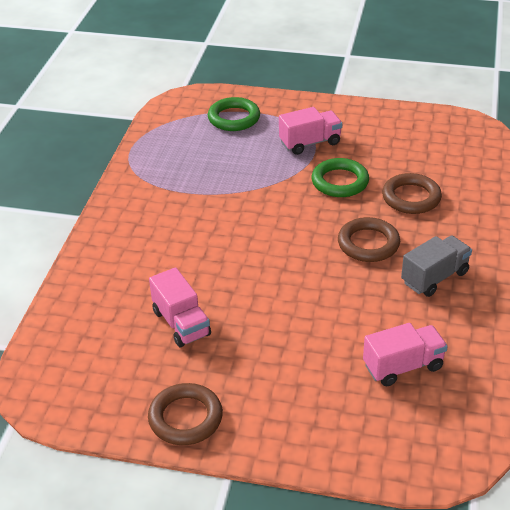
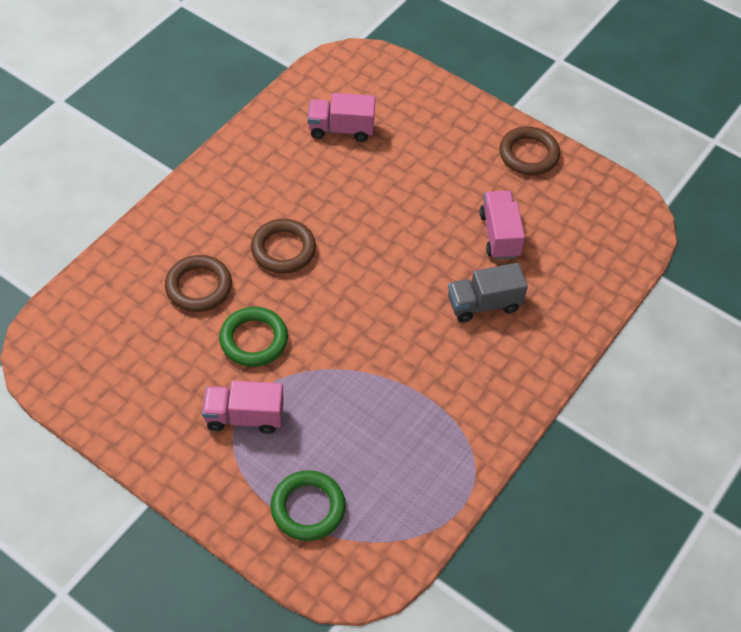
camera: 160 degrees left, 15 degrees up
(434, 277) = (253, 191): grey truck -> grey truck (483, 304)

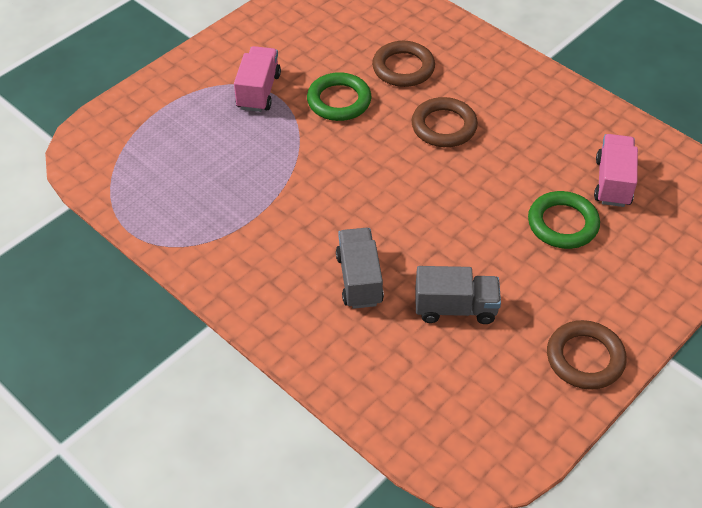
camera: 100 degrees right, 5 degrees down
(308, 508) = (159, 126): green ring -> green ring (562, 224)
(499, 235) = (455, 308): pink truck -> grey truck

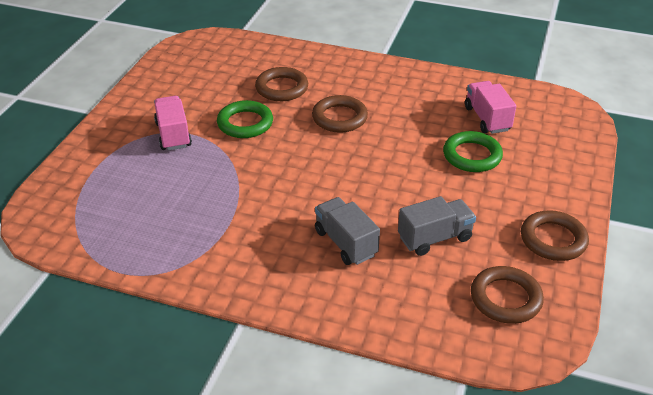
camera: 25 degrees left, 10 degrees down
(485, 404) = (505, 298): none -> brown ring

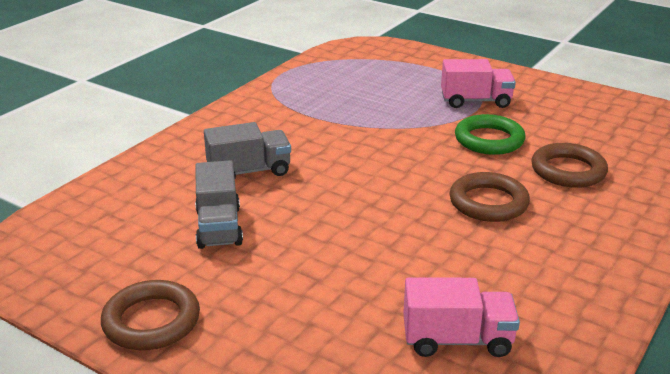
camera: 105 degrees right, 10 degrees down
(472, 156) = (364, 297): green ring -> none
(505, 298) = (93, 253): brown ring -> none

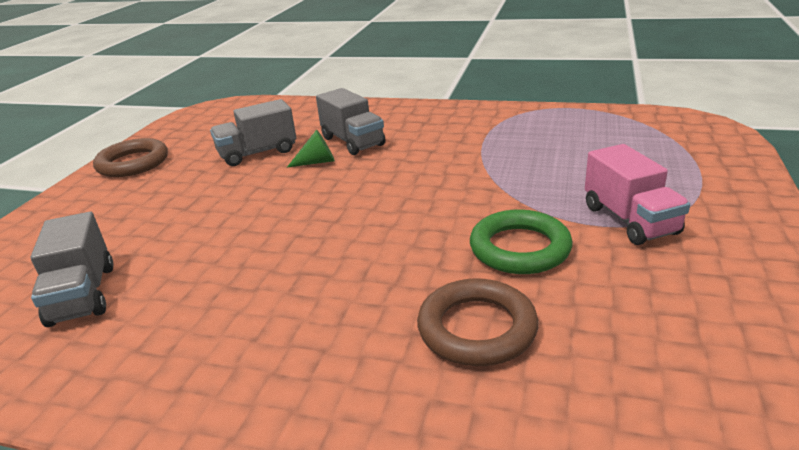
camera: 75 degrees right, 0 degrees up
(279, 195) = (317, 162): none -> green cone
(457, 340) = (83, 295): pink truck -> grey truck
(488, 202) = (351, 273): brown ring -> none

